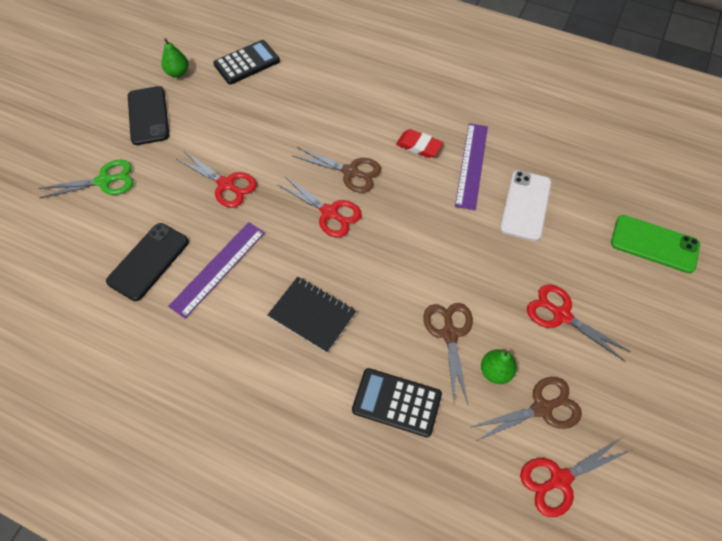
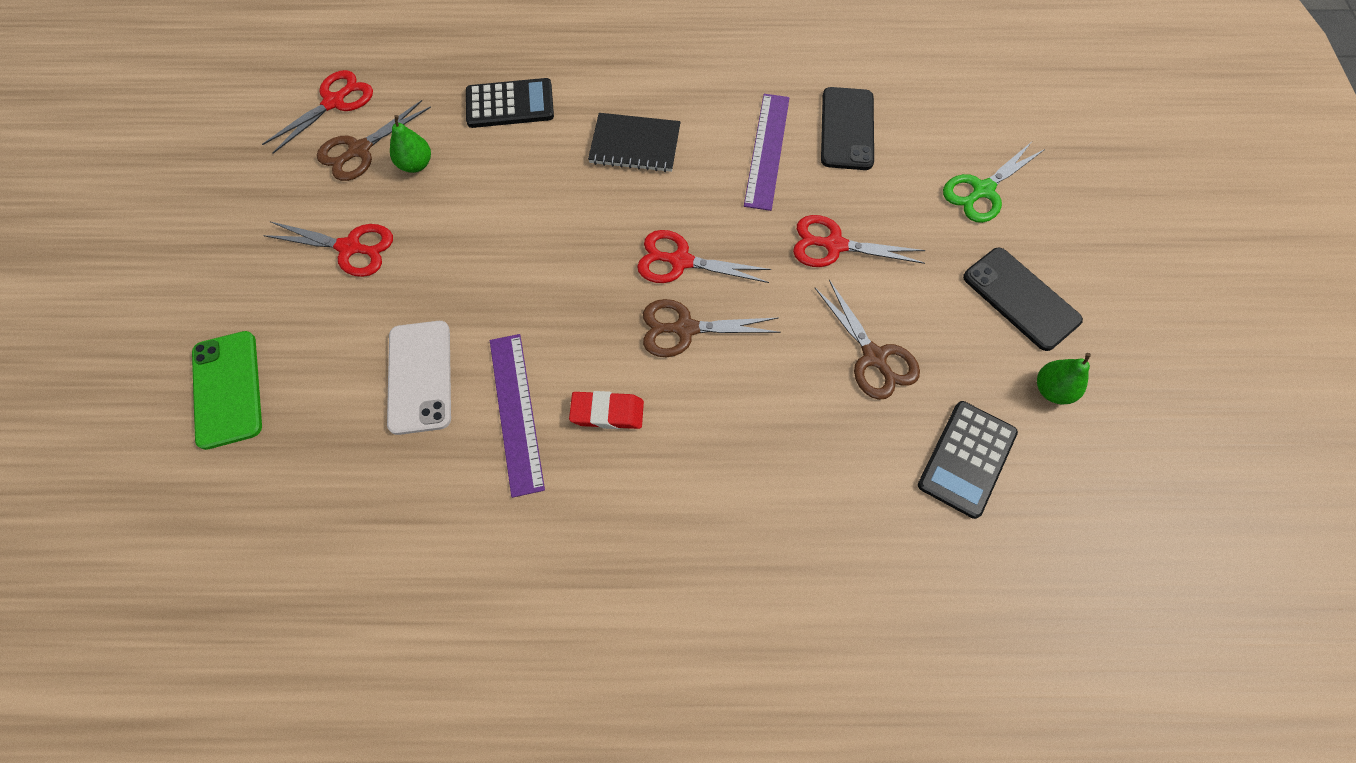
camera: 155 degrees right, 5 degrees up
(449, 334) = (476, 181): brown scissors -> brown scissors (874, 357)
(654, 244) = (227, 389): green phone -> green phone turned 75 degrees clockwise

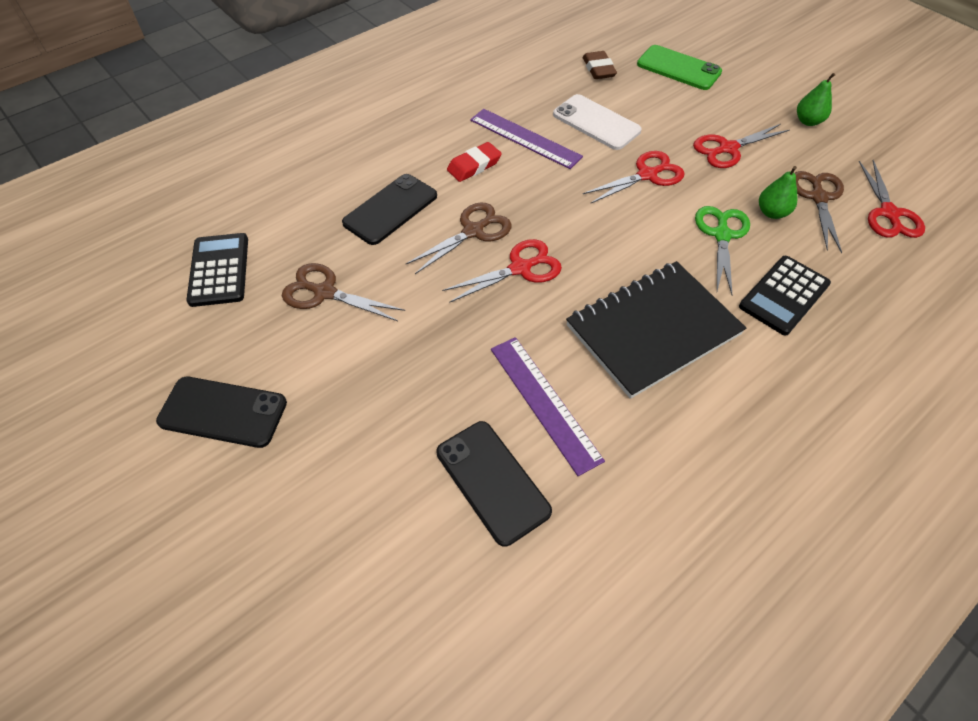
camera: 140 degrees right, 10 degrees down
(308, 462) = (598, 69): none -> brown eraser
(635, 145) = (653, 330): black notebook -> black notebook, size x1.62
(743, 415) = (390, 209): none -> black phone
(834, 245) = (415, 355): red scissors -> red scissors (647, 175)
(982, 190) = (310, 505): green scissors -> green scissors (722, 235)
(1052, 390) = (168, 352): green pear -> green pear (808, 121)

